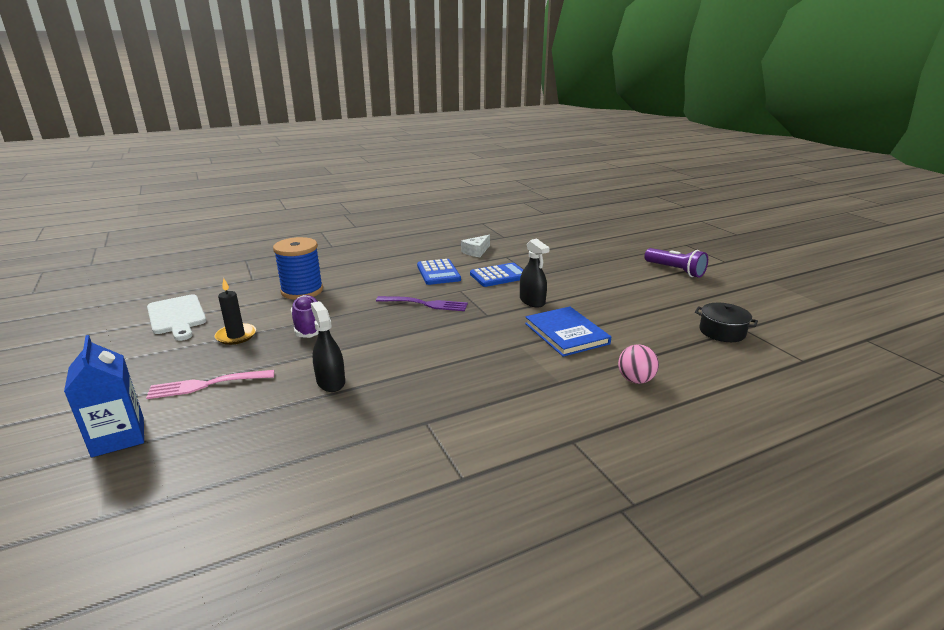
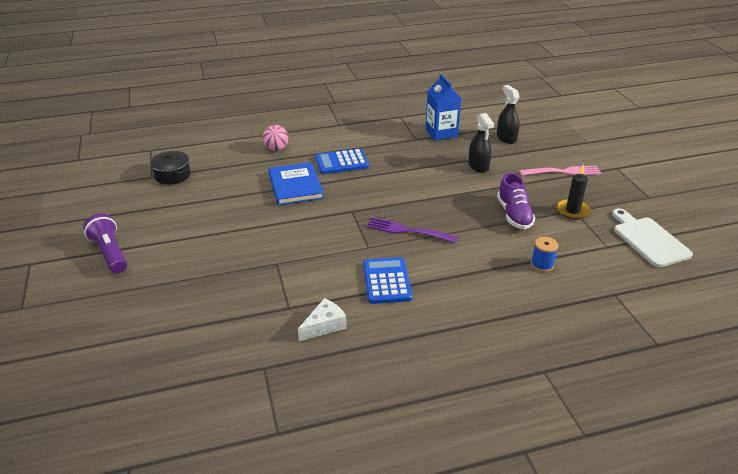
camera: 170 degrees left, 10 degrees up
(118, 437) = (590, 147): blue carton -> blue carton (441, 133)
(302, 291) = (542, 265): blue spool -> blue spool, size x0.50
(499, 276) = (316, 267): blue calculator -> blue calculator (341, 162)
(532, 301) = (302, 223): black spray bottle -> black spray bottle (506, 138)

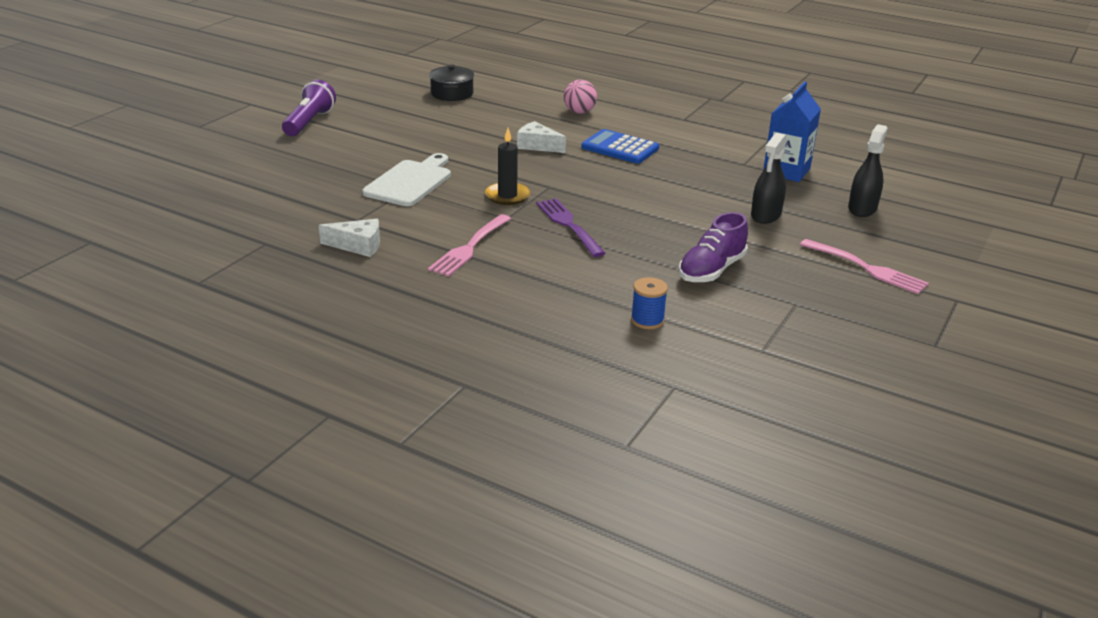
camera: 45 degrees right, 5 degrees down
(295, 186) = (537, 146): blue book -> white cheese
(386, 281) = (469, 247): blue calculator -> pink fork
(572, 211) = (793, 302): black candle -> black candle (507, 196)
(648, 240) = (833, 374): white cutting board -> white cutting board (410, 182)

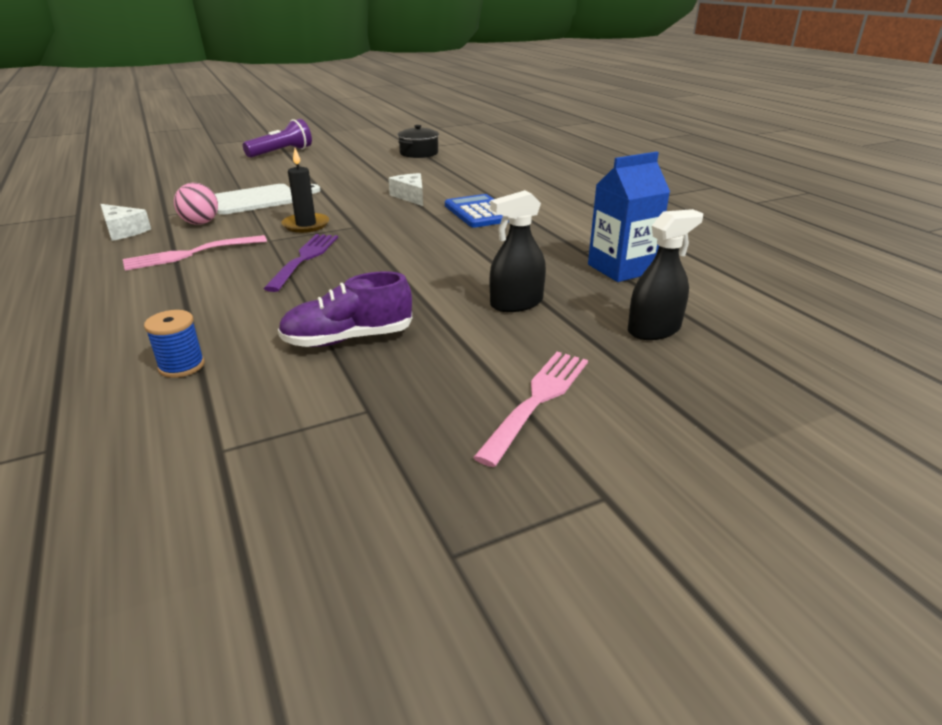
camera: 35 degrees right, 0 degrees up
(579, 112) = (497, 181): pink ball -> pink ball (200, 223)
(866, 268) = (537, 400): pink fork -> pink fork turned 135 degrees counterclockwise

